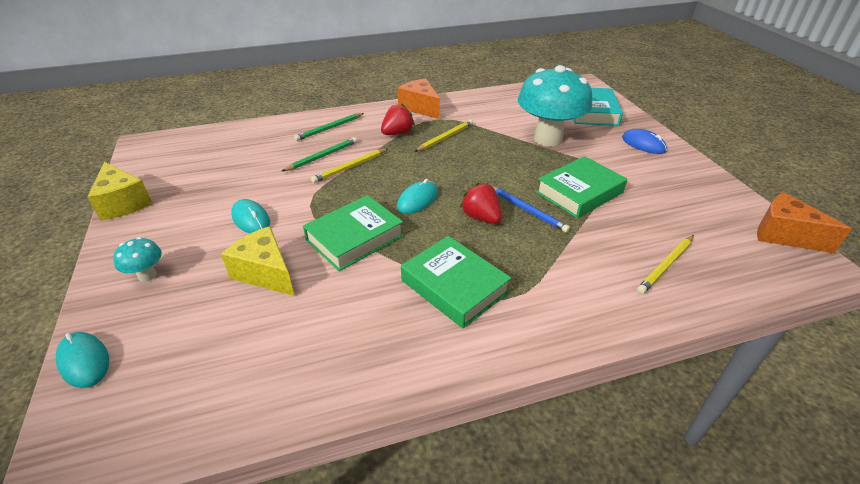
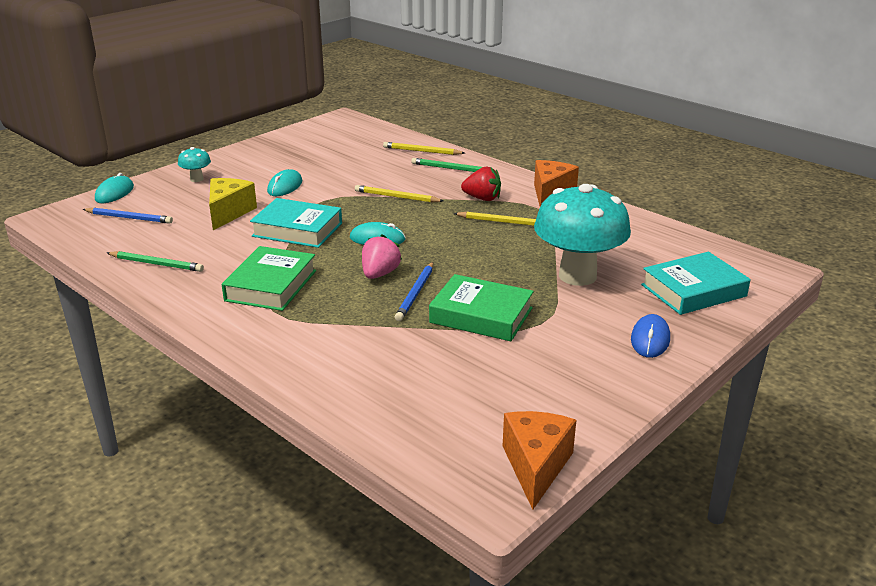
camera: 60 degrees right, 10 degrees down
(123, 203) = (263, 142): yellow cheese -> none
(179, 363) = (129, 218): none -> blue pencil
(322, 156) = (400, 181): green pencil -> green pencil (156, 264)
(355, 238) = (297, 230): green book -> turquoise book
(481, 217) = (380, 274): red strawberry -> pink strawberry
(665, 265) = (393, 386): yellow pencil -> yellow pencil (422, 151)

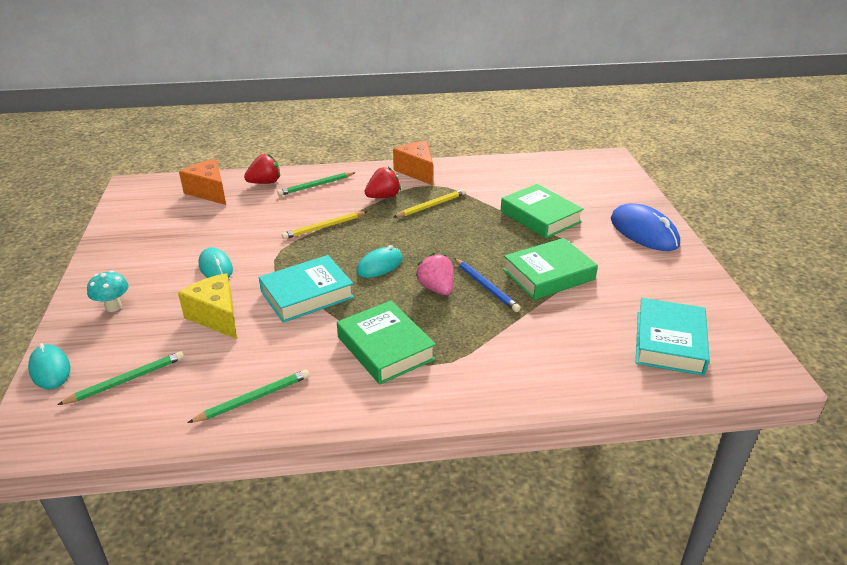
camera: 50 degrees left, 5 degrees up
(129, 218) = (126, 380): blue pencil -> green pencil
(422, 151) = (265, 183): yellow pencil -> red strawberry
(536, 466) = (748, 339): orange cheese -> orange cheese (209, 192)
(577, 276) = (540, 217): turquoise mushroom -> green book
(650, 339) = (644, 232): blue mouse -> blue mouse, size x1.60
(693, 290) = (604, 191): turquoise book -> turquoise book (669, 342)

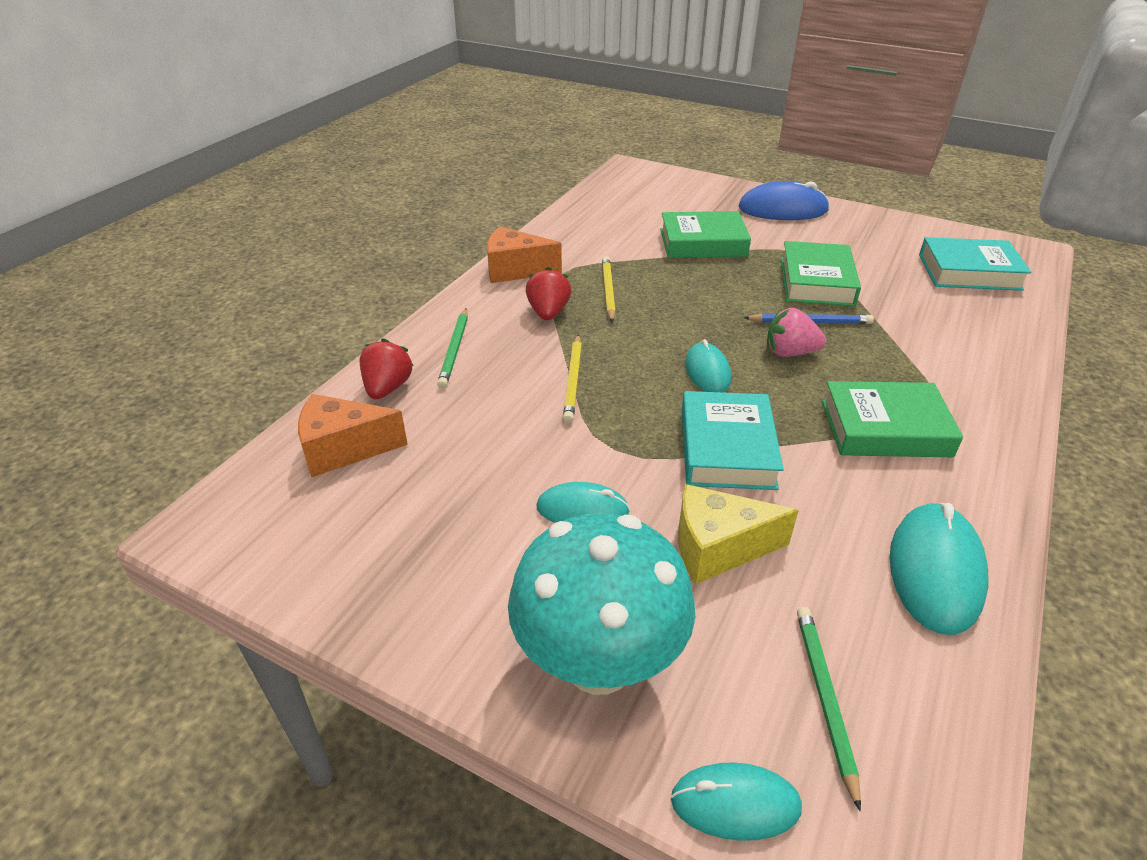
camera: 55 degrees left, 5 degrees up
(113, 307) = (599, 663): turquoise mushroom -> turquoise mushroom, size x2.36
(253, 399) = (935, 570): green pencil -> turquoise mouse
(669, 342) = (969, 272): turquoise book -> turquoise book turned 45 degrees counterclockwise

